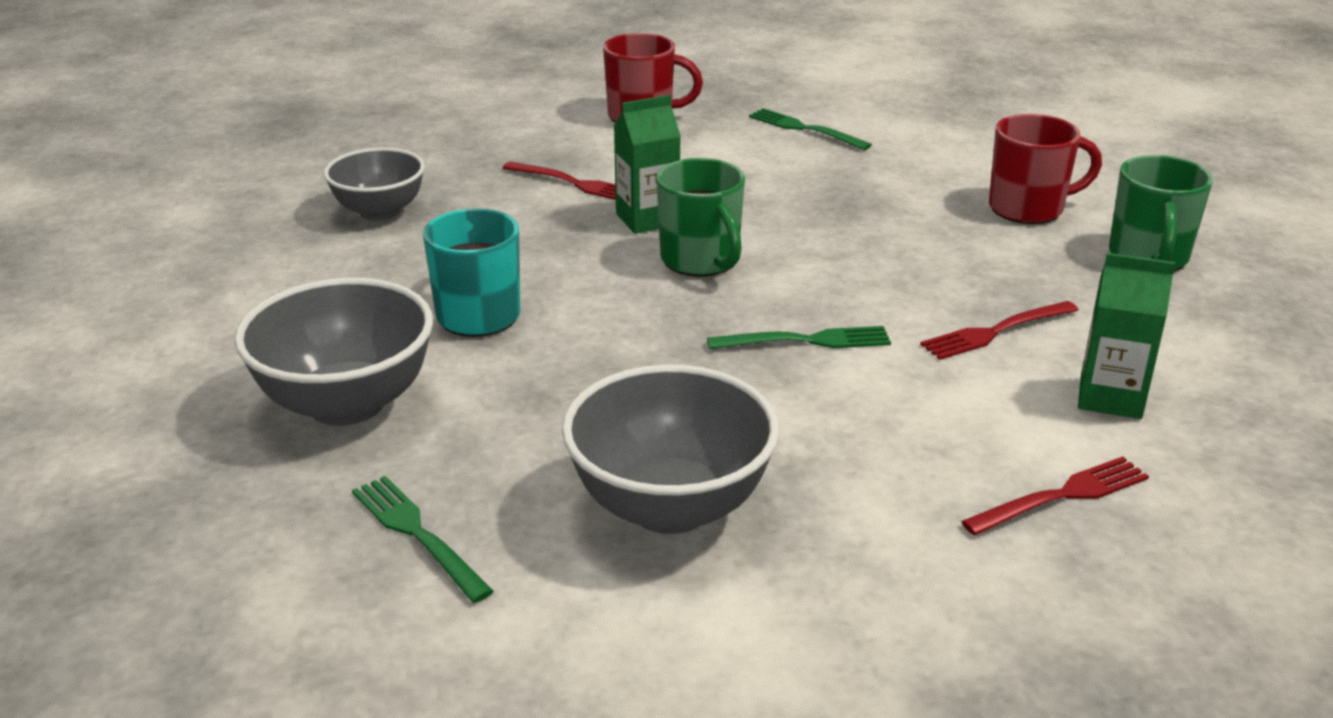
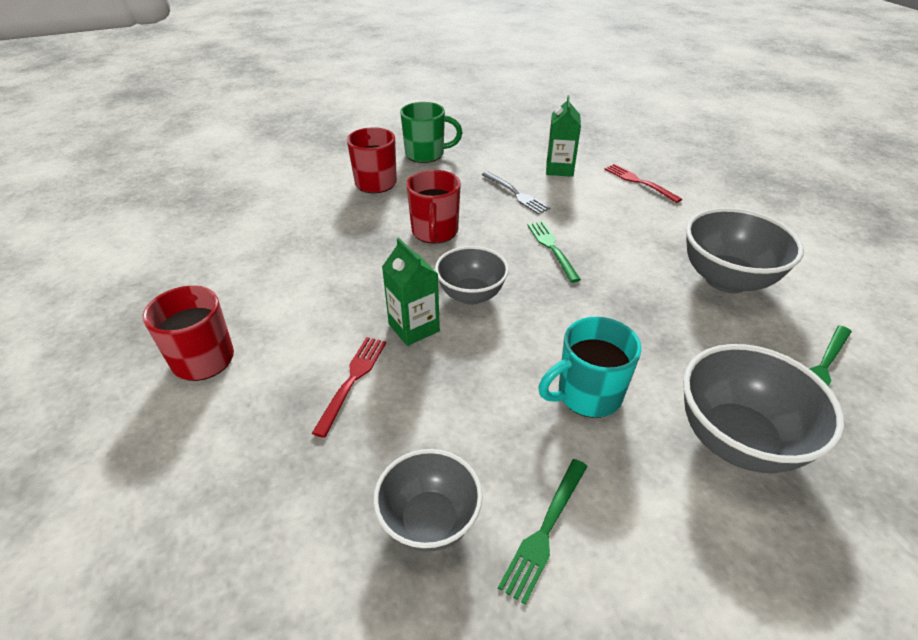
camera: 100 degrees left, 10 degrees up
(701, 260) = (471, 295): green mug -> grey bowl
(804, 129) = (247, 265): green fork -> green fork (545, 531)
(867, 247) = (435, 232): none -> red mug
(995, 332) = (516, 194): red fork -> grey fork

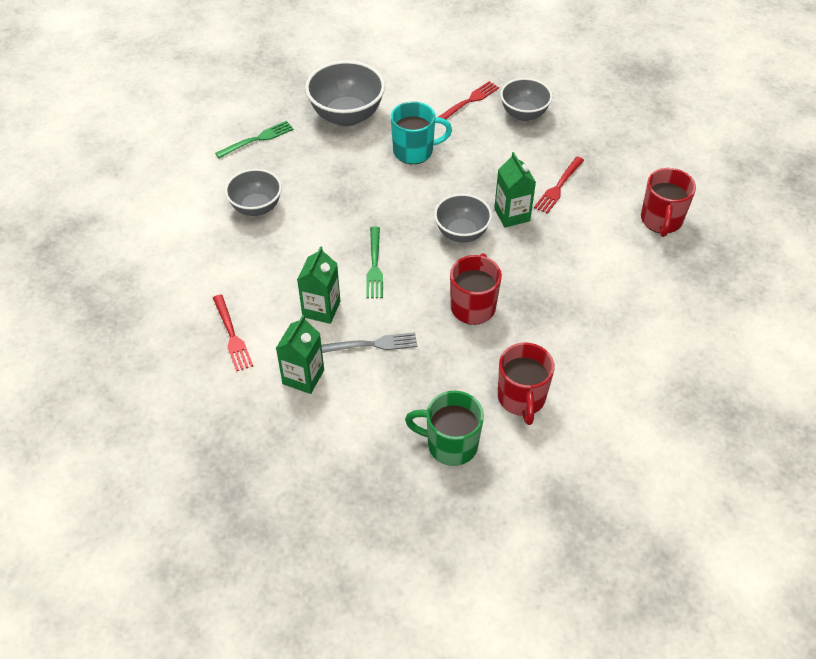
camera: 165 degrees left, 10 degrees up
(516, 194) = (372, 344): grey fork -> grey fork turned 105 degrees clockwise
(545, 531) = (469, 101): green fork -> red fork
(578, 208) = (321, 309): none -> green carton
(726, 279) = (256, 207): grey bowl -> grey bowl, size x0.66

